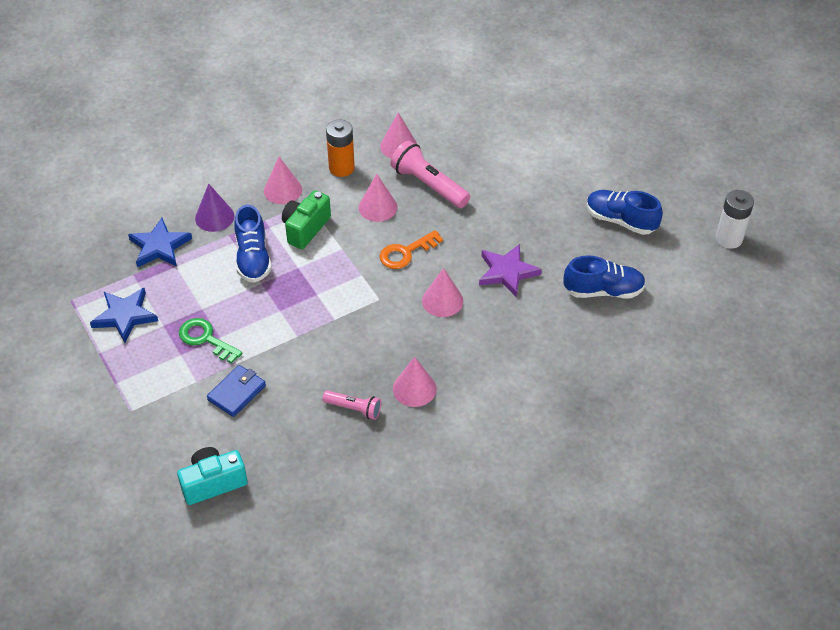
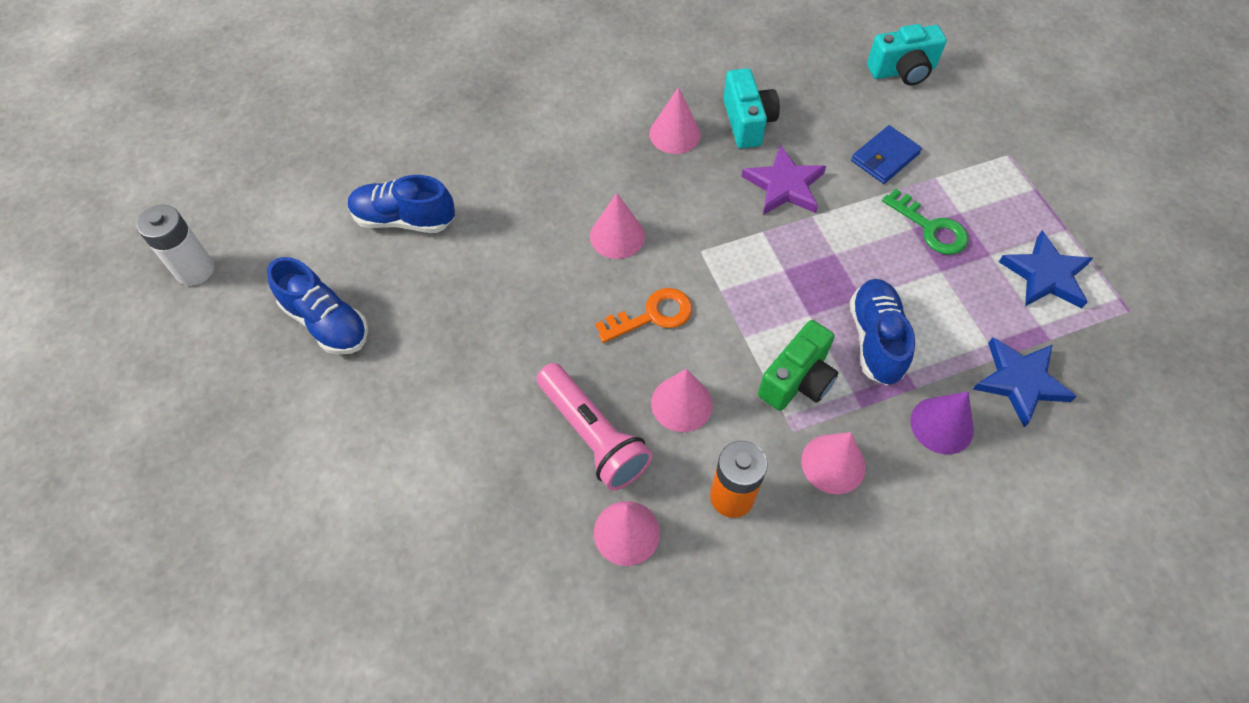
camera: 170 degrees left, 10 degrees up
(354, 409) = (747, 122): pink flashlight -> turquoise camera
(507, 272) = (519, 264): purple star -> purple star (784, 185)

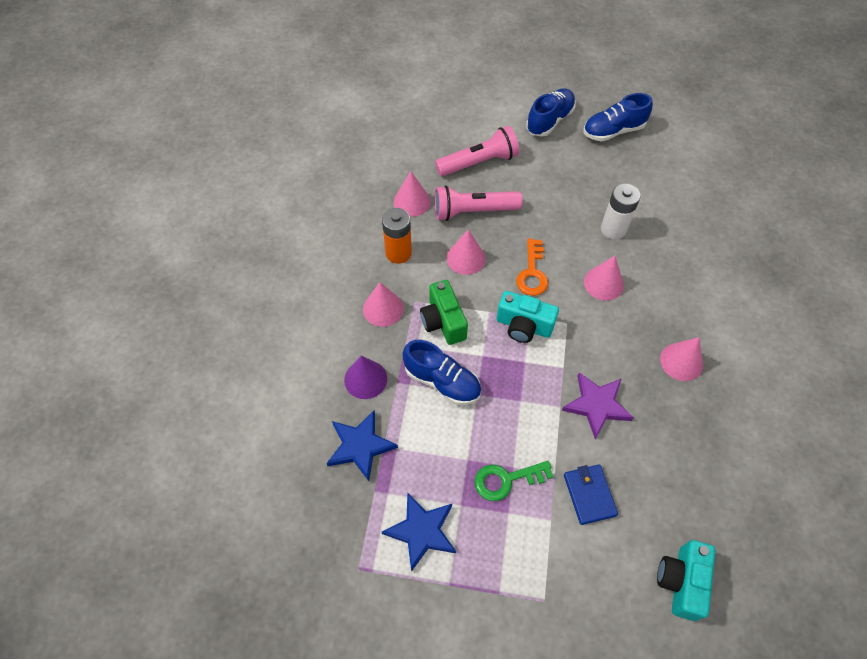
camera: 120 degrees right, 0 degrees up
(195, 270) = (679, 91): white battery -> white battery (613, 229)
(404, 219) = (672, 185): blue shoe -> blue shoe (549, 121)
(489, 476) = (479, 162): none -> pink flashlight
(747, 122) = (672, 417): turquoise camera -> turquoise camera (523, 326)

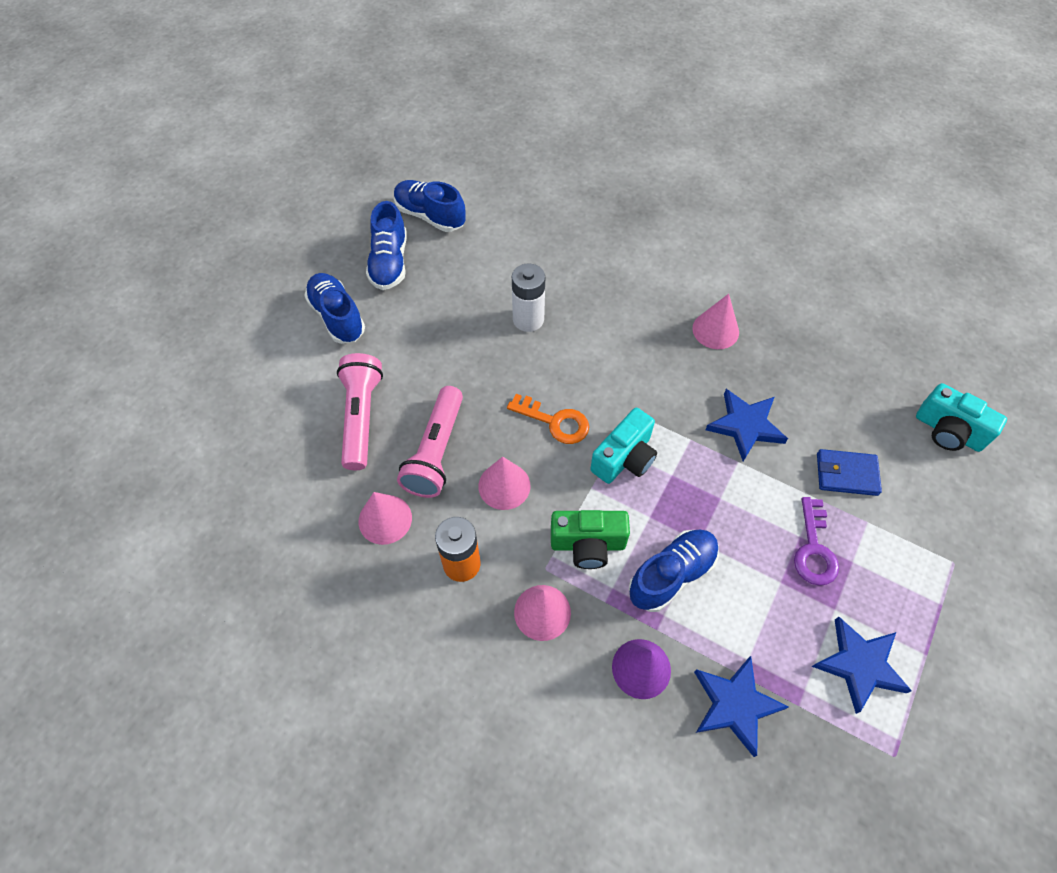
camera: 70 degrees left, 0 degrees up
(507, 480) = (814, 548): green key -> purple key
(596, 405) = (745, 426): purple star -> blue star
(603, 283) = (596, 358): pink cone -> none
(671, 138) = (430, 216): none -> blue shoe

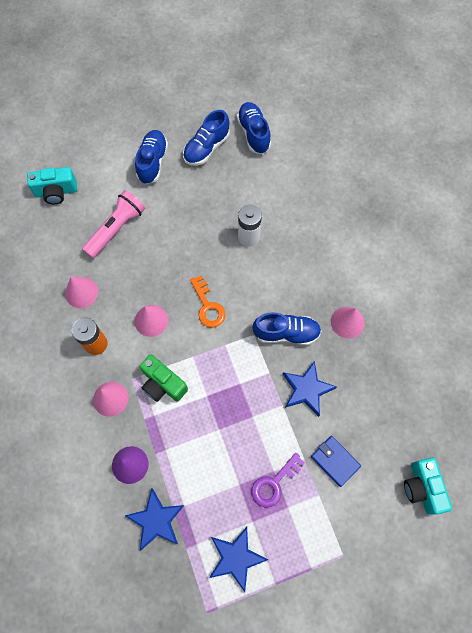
camera: 40 degrees right, 10 degrees up
(436, 452) = (135, 276): pink flashlight -> none
(624, 458) = (224, 355): turquoise camera -> turquoise camera (56, 192)
(671, 574) = (188, 433): blue shoe -> blue shoe (286, 333)

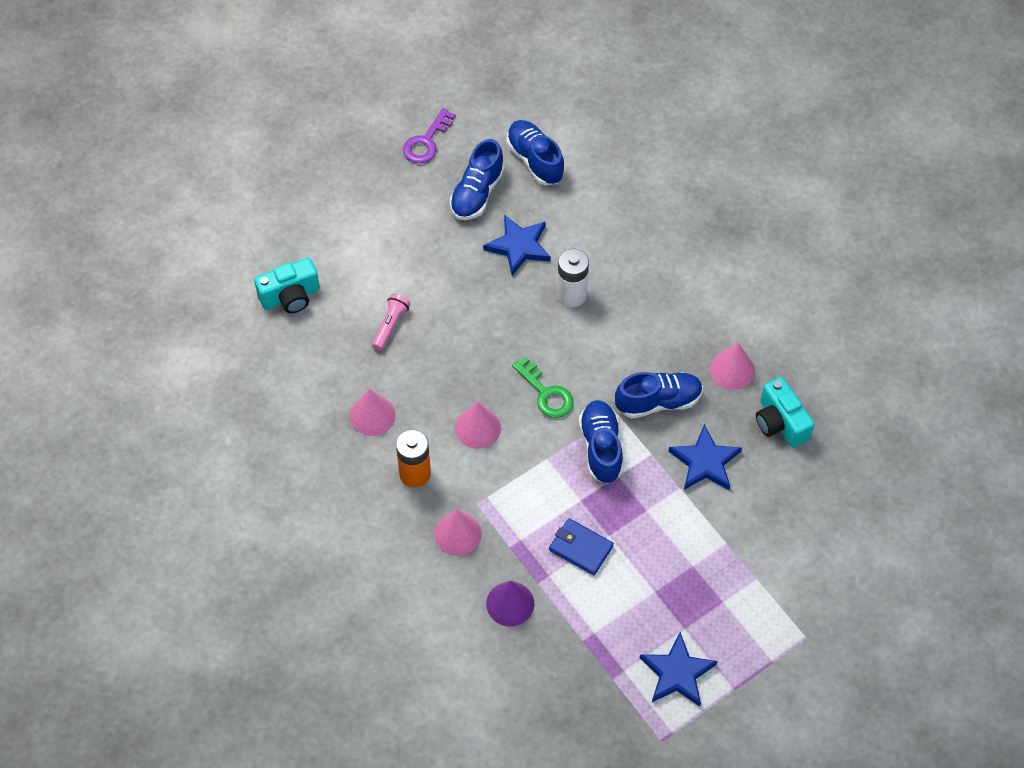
camera: 15 degrees left, 10 degrees down
(116, 229) = (390, 325): pink flashlight -> pink flashlight, size x0.57
(152, 162) = (409, 228): blue shoe -> blue shoe (601, 448)
(156, 520) = (565, 657): blue star -> blue star (519, 246)
(163, 384) = (519, 500): green camera -> none
(208, 306) = (546, 393): orange key -> green key
(274, 483) = (698, 579): purple key -> purple key (426, 141)
(335, 461) = (765, 536): blue wallet -> blue wallet (580, 548)
(422, 487) = (879, 539): turquoise camera -> turquoise camera (780, 423)

